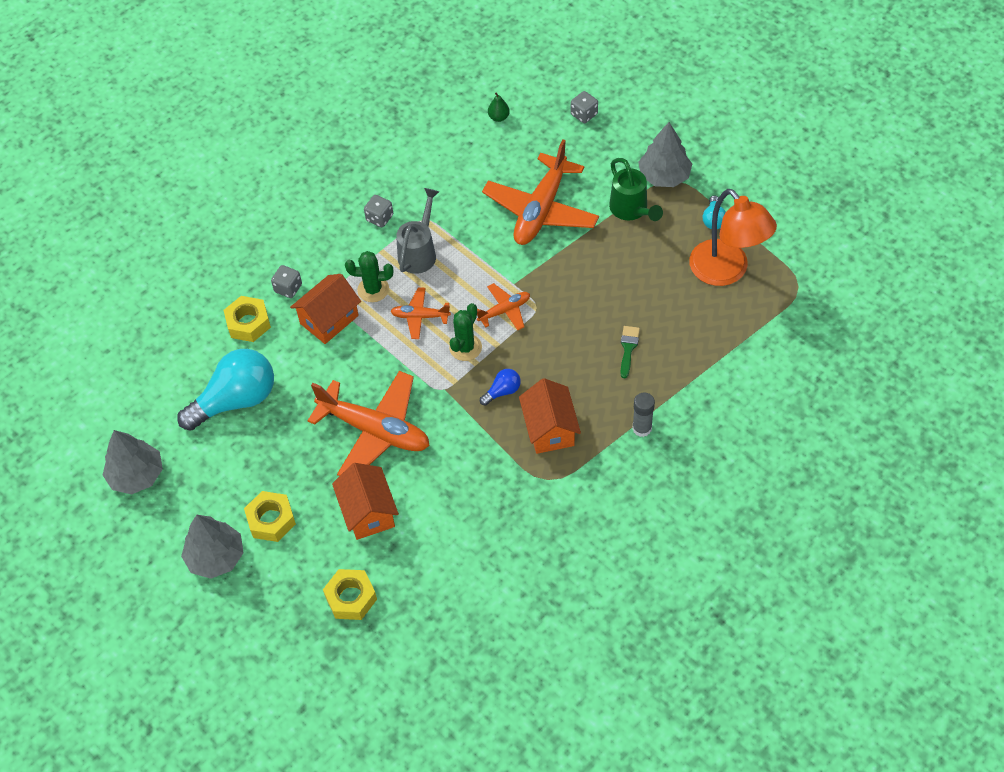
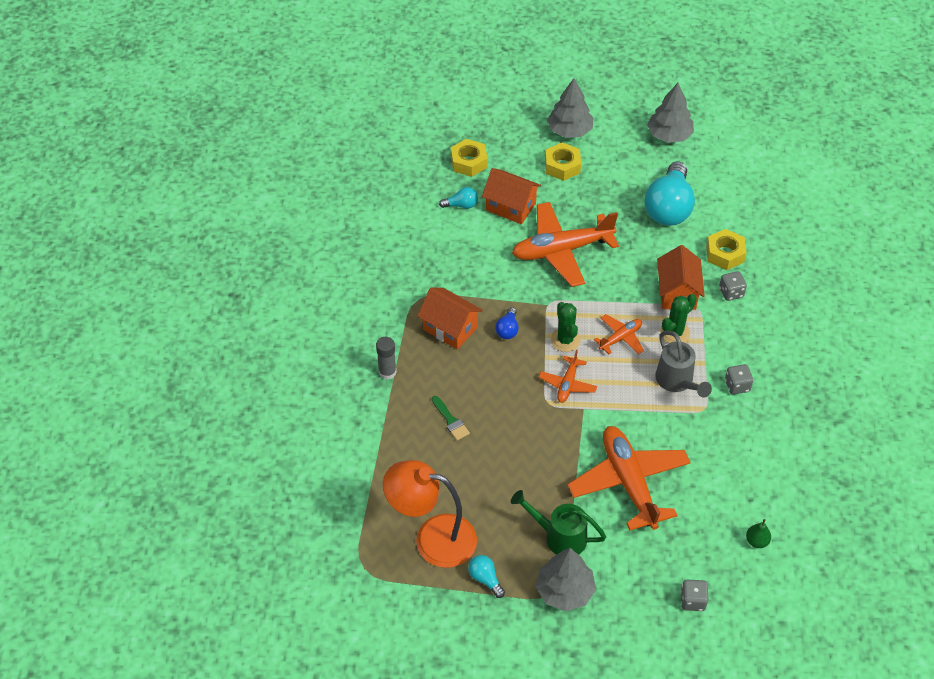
camera: 135 degrees right, 5 degrees down
(410, 551) = (461, 205): none -> turquoise light bulb

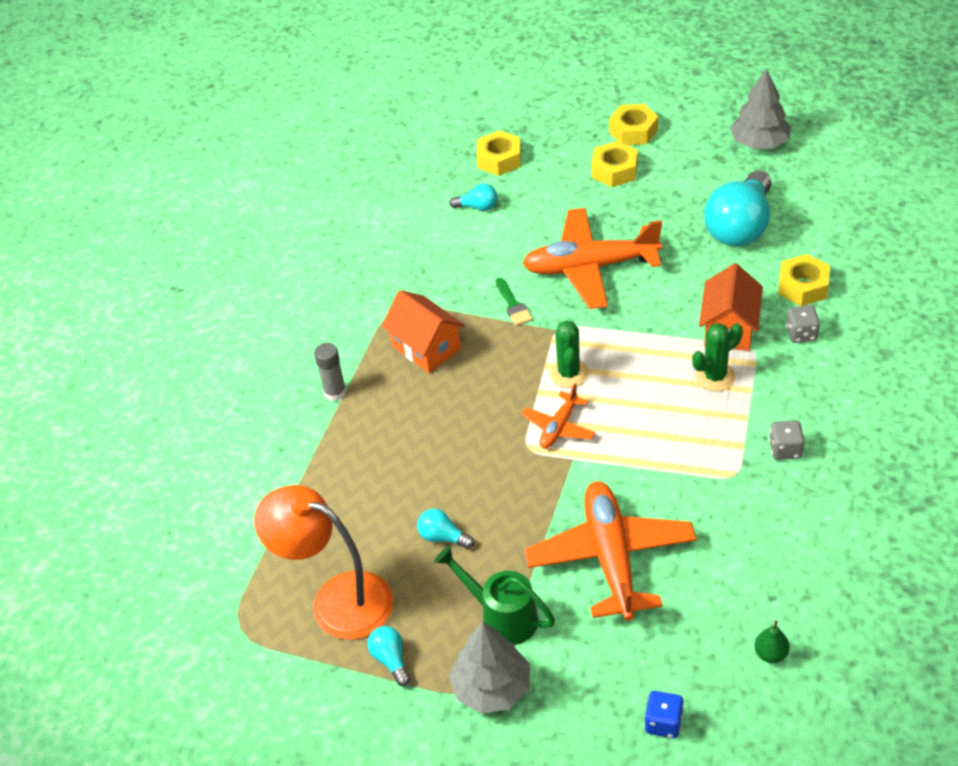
camera: 15 degrees right, 5 degrees down
(451, 420) = (398, 457): green brush -> green brush (513, 305)
(500, 480) = (443, 537): none -> turquoise light bulb
(507, 330) = (498, 355): blue light bulb -> none
(511, 207) = (538, 213): orange house -> none
(569, 130) = (633, 131): grey tree -> yellow nut
(620, 338) = (641, 377): orange plane -> none
(677, 381) = (704, 437): grey watering can -> none
(692, 601) = (663, 723): grey dice -> blue dice

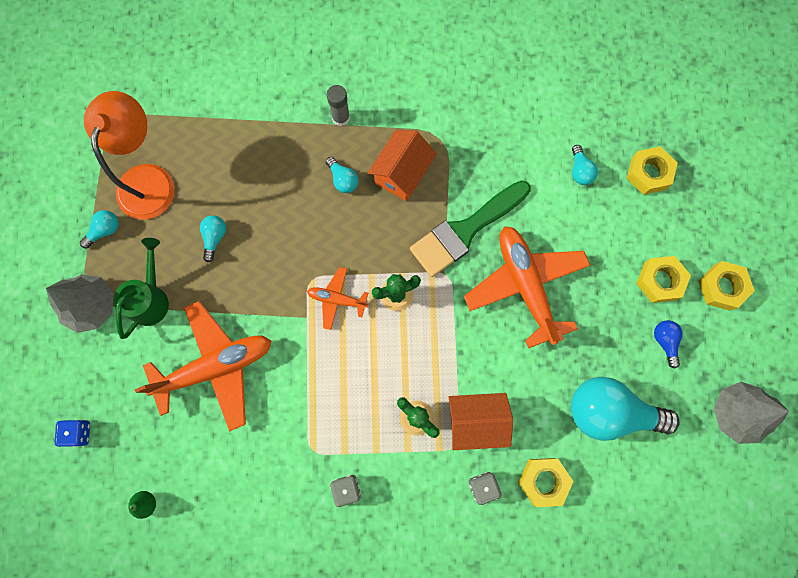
camera: 70 degrees right, 30 degrees up
(413, 401) = (343, 179): none -> turquoise light bulb
(513, 305) = (465, 231): green brush -> green brush, size x2.30
(677, 177) = (665, 341): none -> blue light bulb

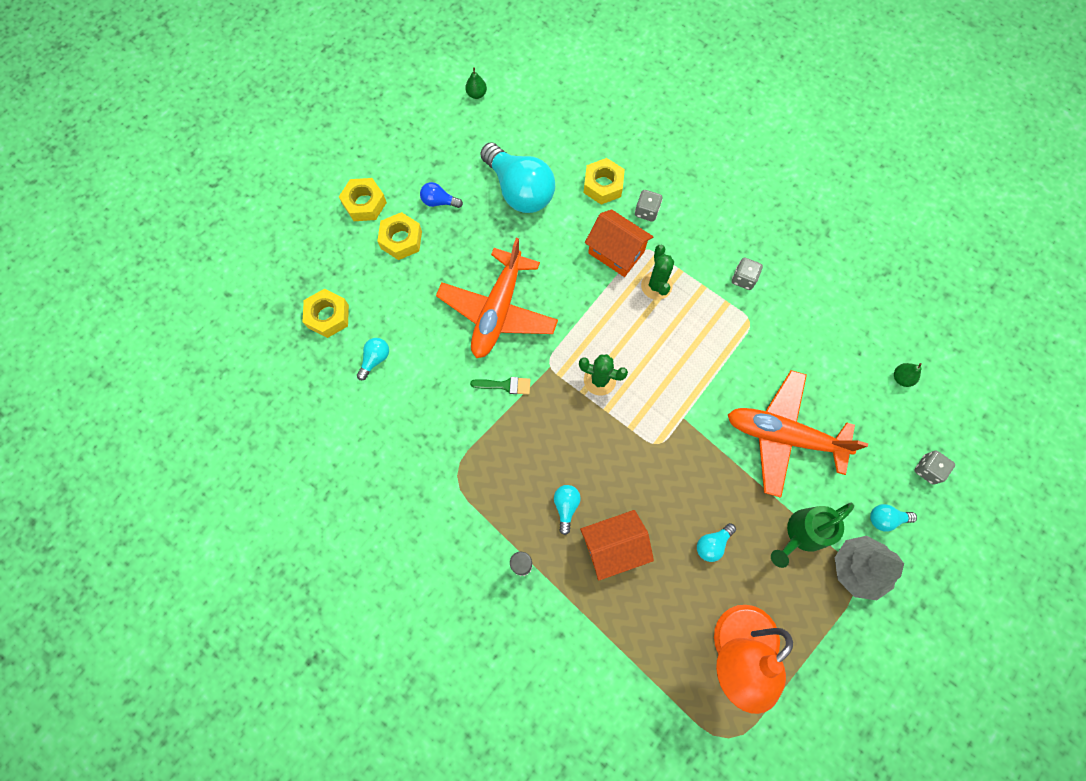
camera: 140 degrees left, 5 degrees down
(78, 433) = (927, 469): blue dice -> grey dice
(105, 230) = (806, 630): turquoise light bulb -> turquoise light bulb (885, 519)
(337, 299) = (648, 412): orange plane -> none
(402, 173) = (513, 471): orange house -> orange house (613, 546)
(465, 231) = (505, 385): green brush -> green brush, size x0.44
(665, 341) = (439, 202): blue light bulb -> blue light bulb turned 75 degrees clockwise
(736, 413) = (439, 129): grey tree -> none
(742, 481) = (476, 94): none -> green pear

